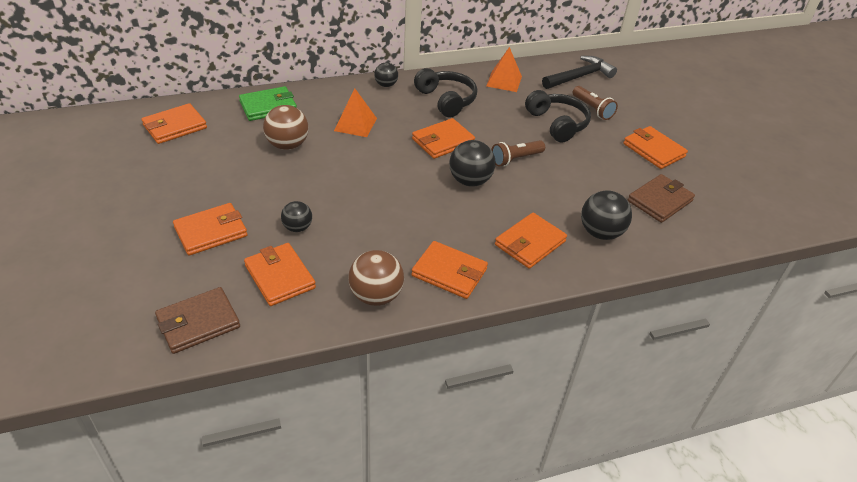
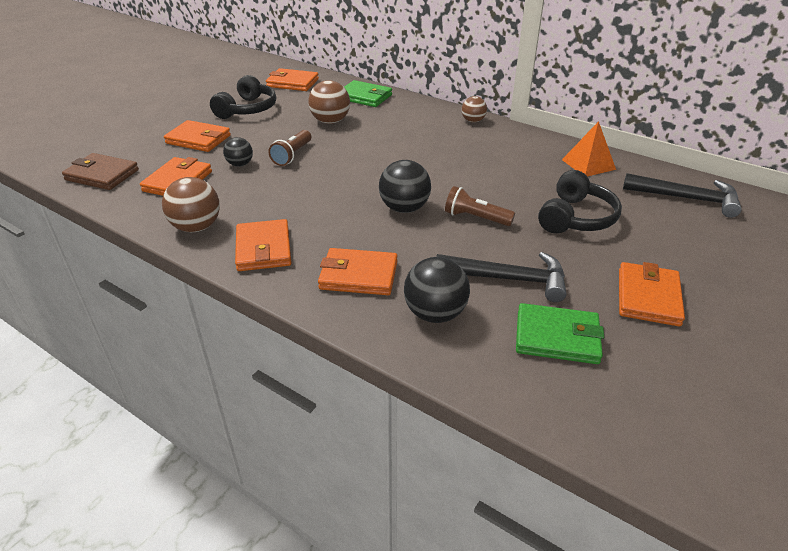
camera: 55 degrees right, 5 degrees down
(355, 124) = (398, 132): orange pyramid -> none
(386, 85) = (473, 121): black ball -> brown ball
(443, 141) = (440, 174): orange wallet -> none
(446, 100) = (502, 152): black headphones -> black headphones (247, 109)
(592, 109) = (644, 228): brown flashlight -> brown flashlight (292, 155)
(593, 185) = (509, 279): none -> black hammer
(659, 201) = (557, 337): brown wallet -> green wallet

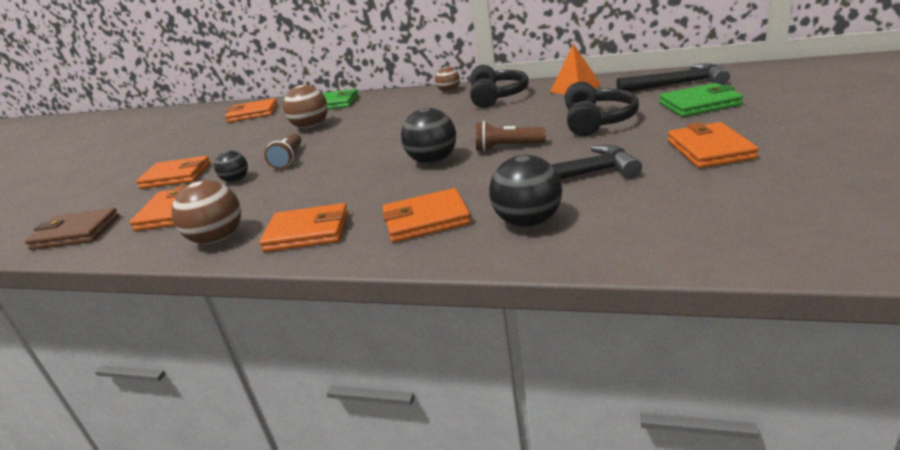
camera: 15 degrees left, 10 degrees down
(247, 109) = (217, 142): black headphones -> black headphones (496, 97)
(264, 249) = (307, 232): orange wallet -> orange wallet turned 60 degrees counterclockwise
(557, 337) = (658, 200): green wallet -> green wallet (699, 104)

